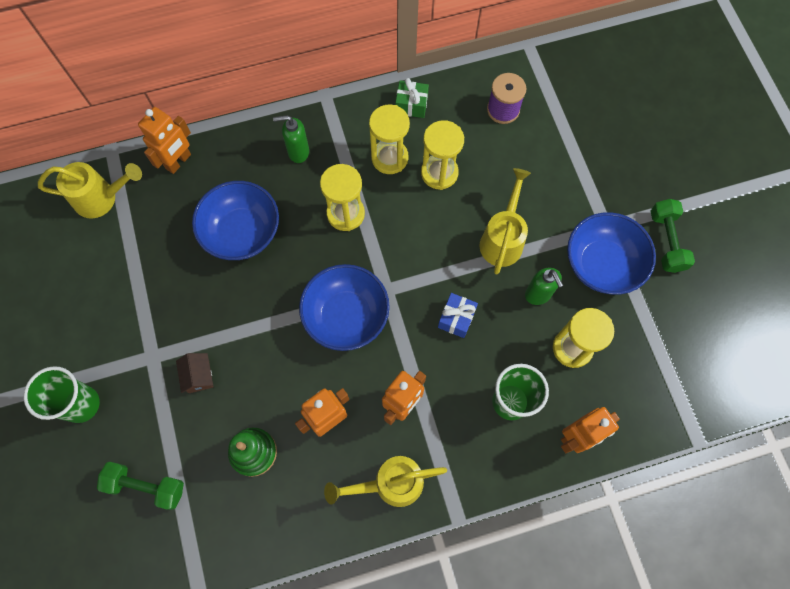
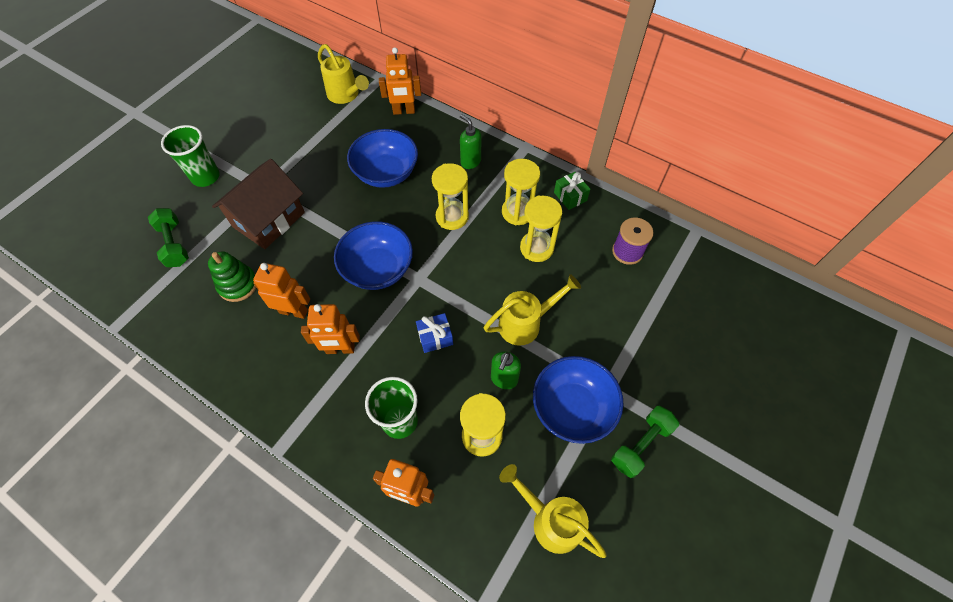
camera: 50 degrees right, 10 degrees down
(199, 376) = (269, 219): brown house -> brown house, size x2.34
(391, 483) = (274, 384): yellow watering can -> yellow watering can (551, 520)

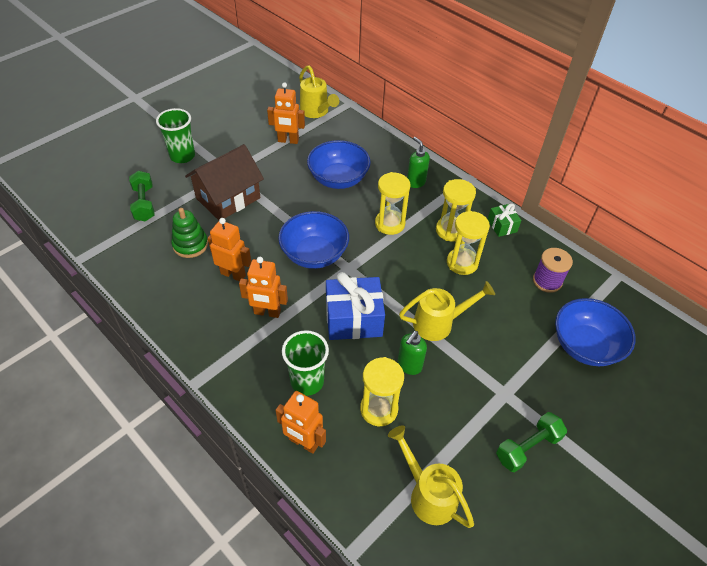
camera: 10 degrees right, 10 degrees down
(404, 111) = (364, 132): orange robot -> orange robot (288, 141)
(435, 337) = (353, 319): blue gift -> blue gift, size x1.91
(572, 408) = (468, 403): blue bowl -> blue bowl (585, 346)

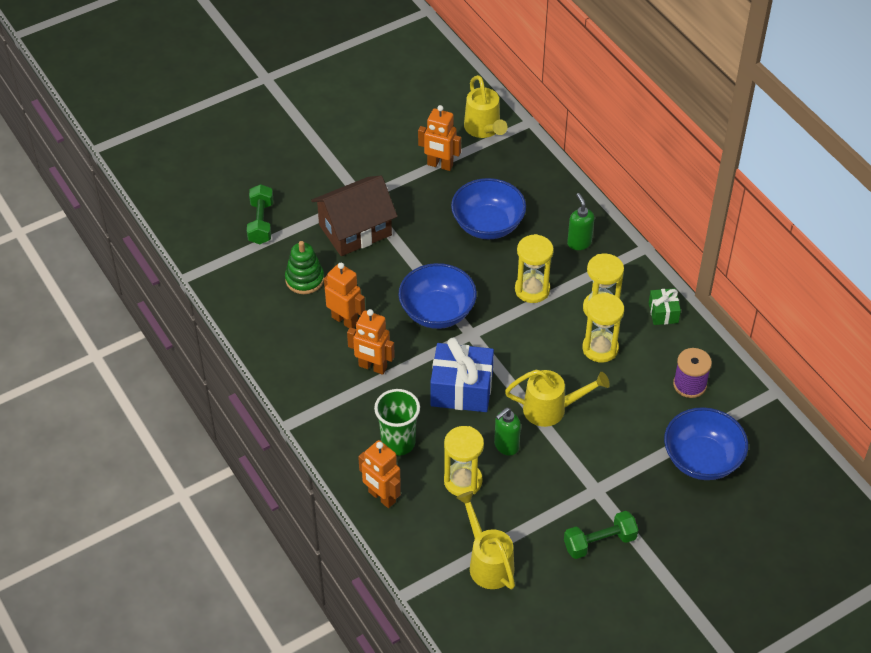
camera: 15 degrees right, 0 degrees up
(182, 156) = (311, 168): green cup -> none

